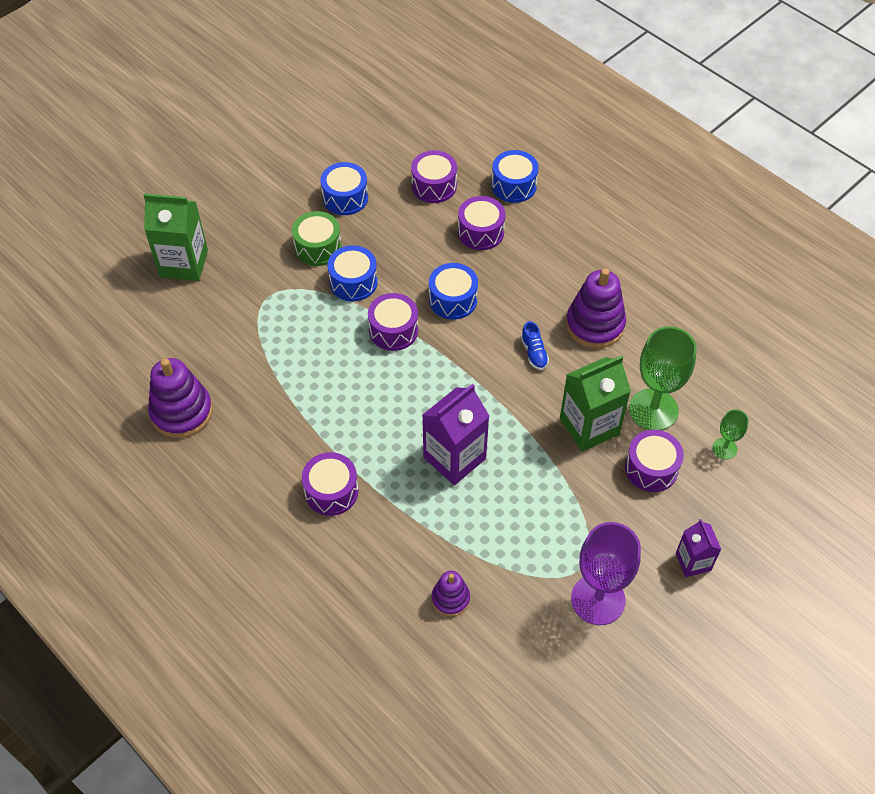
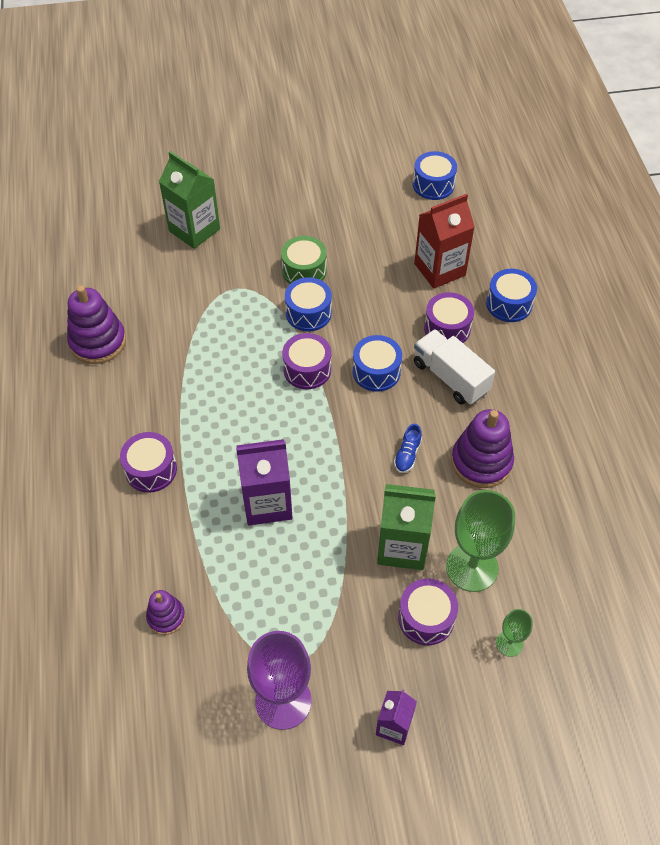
camera: 35 degrees right, 0 degrees up
(345, 198) = (359, 242): blue drum -> blue drum (433, 185)
(434, 186) = (439, 269): purple drum -> red carton
(516, 271) = (450, 377): none -> white truck

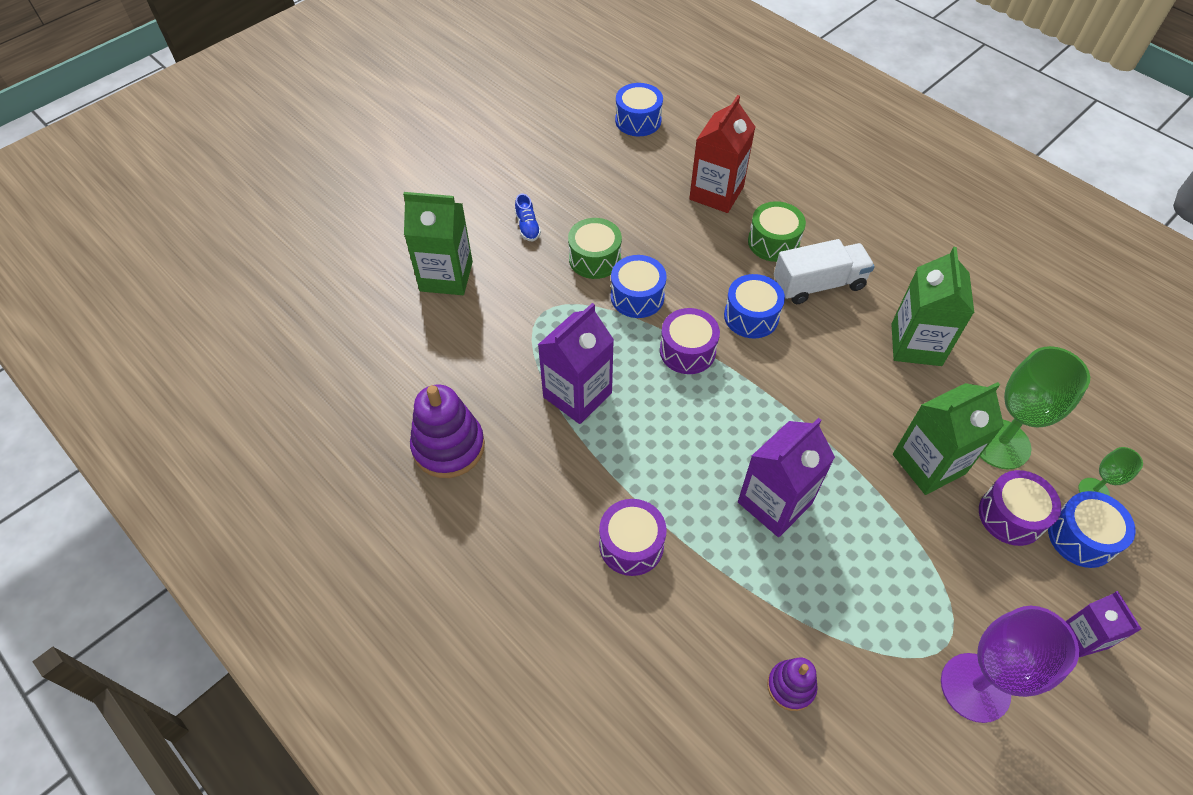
camera: 35 degrees left, 0 degrees up
(206, 356) = (577, 395): none -> purple carton
(407, 455) = (851, 376): blue shoe -> blue shoe (527, 226)
(447, 328) = (773, 242): purple drum -> green drum
(450, 377) = (818, 284): white truck -> white truck turned 150 degrees clockwise
(481, 462) = (916, 344): purple stacking toy -> green carton
(509, 304) = (803, 193): blue drum -> blue drum (1081, 537)

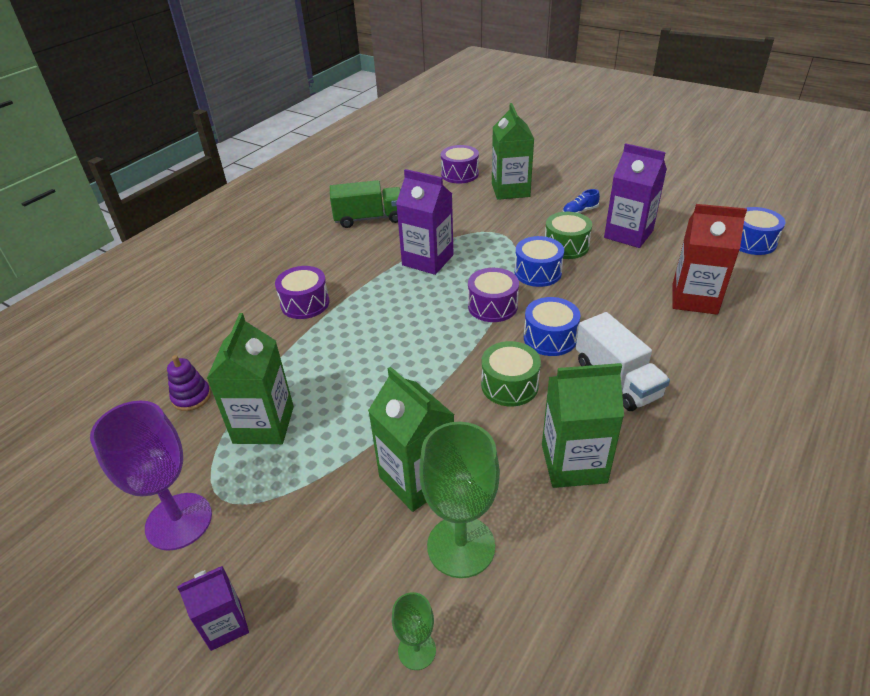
camera: 80 degrees right, 15 degrees down
(448, 447) = (369, 218): purple stacking toy -> green truck
(773, 242) = (655, 342): green drum -> green drum (509, 385)
(774, 503) = (352, 372): purple carton -> purple carton (628, 234)
(846, 600) = (264, 424): none -> green carton
(1011, 516) = (366, 555): purple drum -> purple drum (459, 174)
(1081, 537) = (349, 630): blue drum -> none

